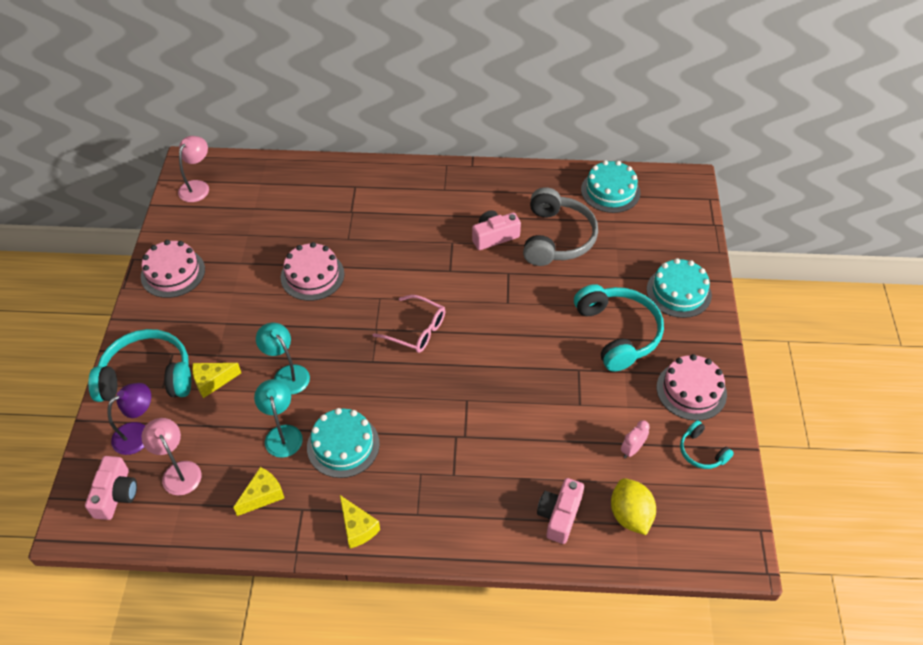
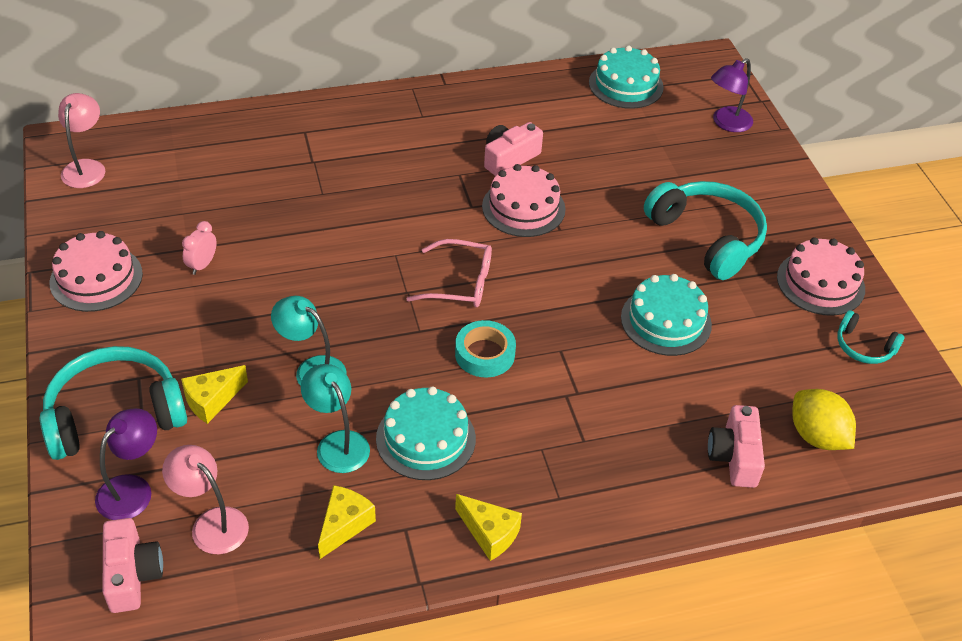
camera: 20 degrees left, 5 degrees down
(312, 275) = (294, 245): pink cake -> pink cake (523, 208)
(411, 390) = (484, 354): none -> turquoise tape
(557, 238) = (586, 147): grey headphones -> none
(632, 449) = (784, 362): pink clock -> pink clock (202, 265)
(676, 239) = (726, 123): none -> purple lamp
(678, 292) = (756, 179): turquoise cake -> turquoise cake (666, 321)

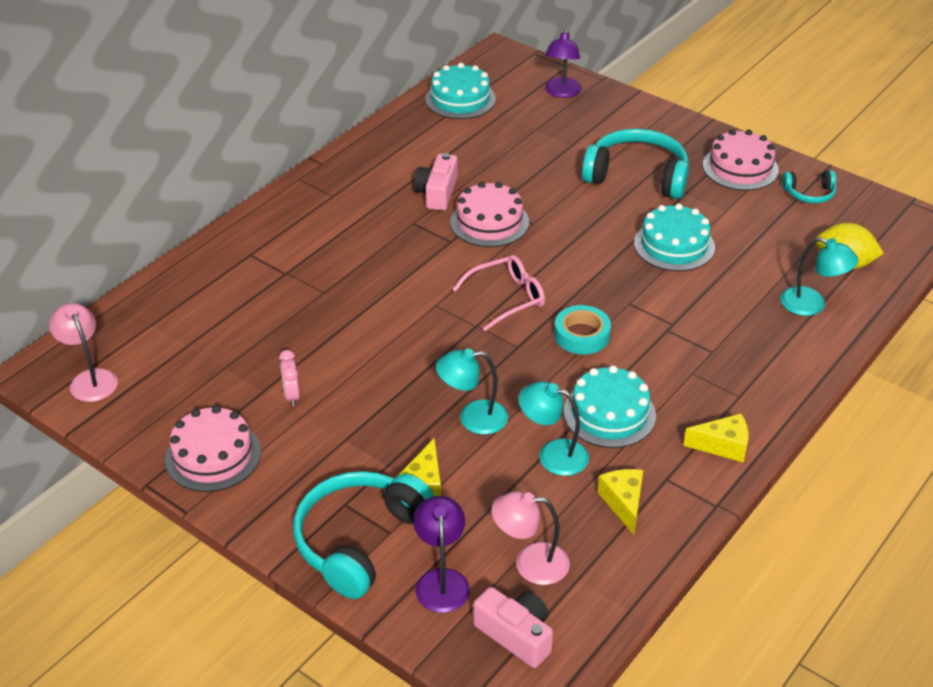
camera: 35 degrees left, 5 degrees down
(734, 456) = (812, 305): pink camera -> turquoise lamp

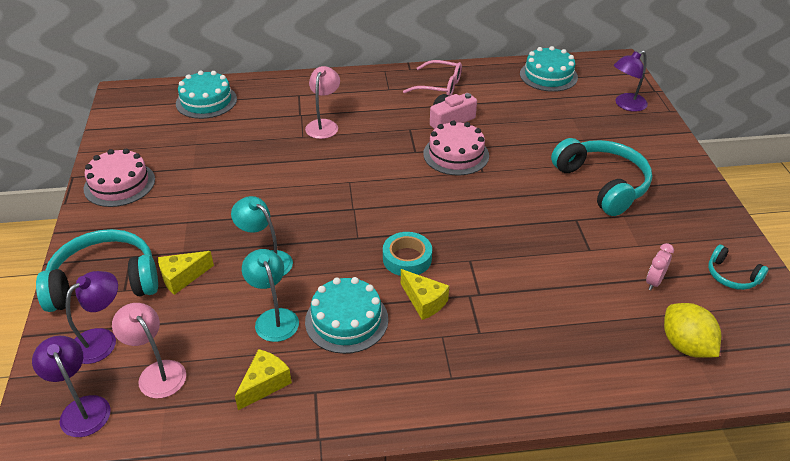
camera: 45 degrees right, 0 degrees up
(90, 379) = (134, 110): pink lamp -> pink lamp (324, 125)
(291, 396) = (200, 180): pink clock -> pink clock (654, 282)
(506, 298) = (396, 205): pink glasses -> pink glasses (439, 86)
(516, 635) = (82, 408): pink camera -> purple lamp
(674, 245) = (561, 244): turquoise cake -> turquoise cake (206, 101)
(723, 446) = (386, 402): yellow cheese -> yellow cheese (424, 301)
(740, 168) = (696, 224): pink cake -> none
(812, 305) = (610, 356): turquoise lamp -> none

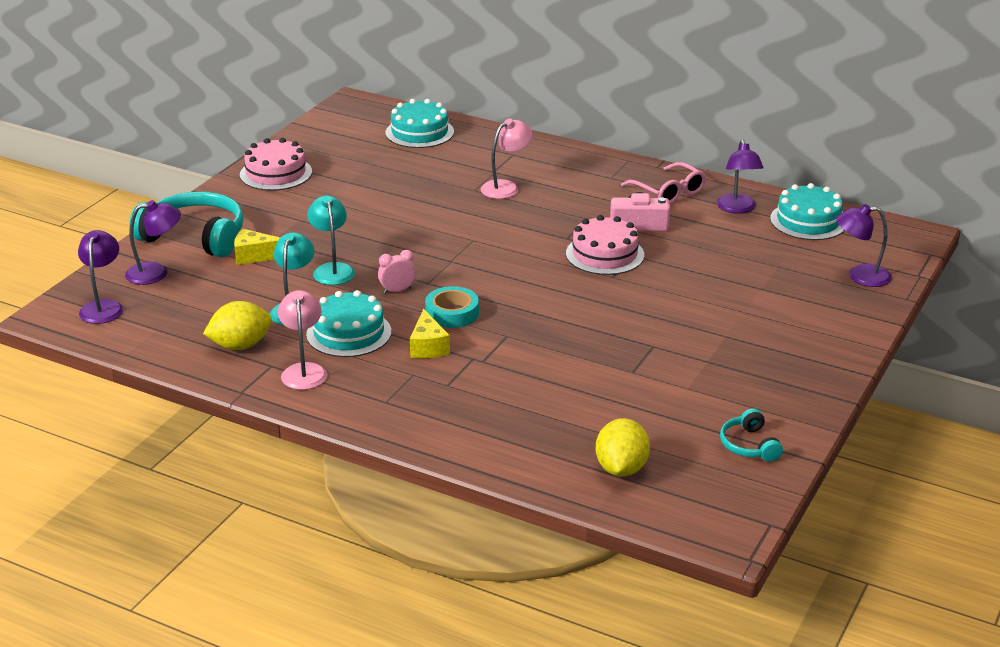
camera: 35 degrees right, 10 degrees down
(157, 372) = (173, 307): pink lamp -> pink lamp (304, 371)
(264, 384) = (240, 345): yellow cheese -> yellow lemon
(496, 83) = (737, 208): none -> purple lamp
(602, 184) = (724, 330): turquoise headphones -> none
(654, 282) = (660, 418): pink clock -> pink clock (397, 291)

